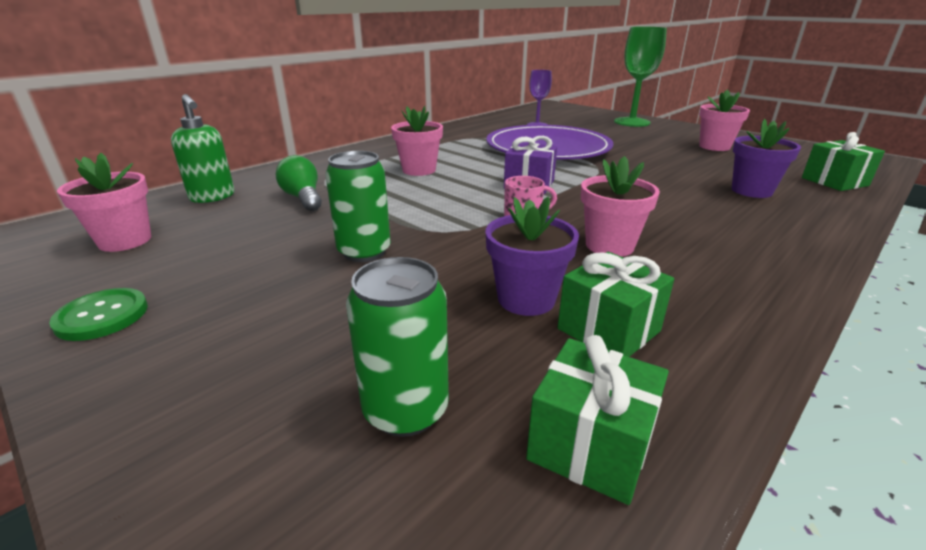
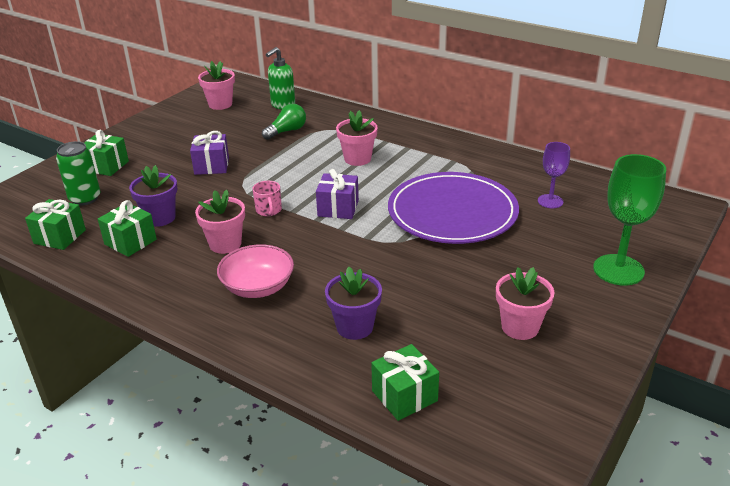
camera: 80 degrees right, 5 degrees up
(102, 316) = (151, 125): green button -> none
(252, 380) = (106, 166): none -> green gift
(364, 252) = (211, 166): green can -> purple gift
(705, 229) = (258, 287): none -> pink bowl

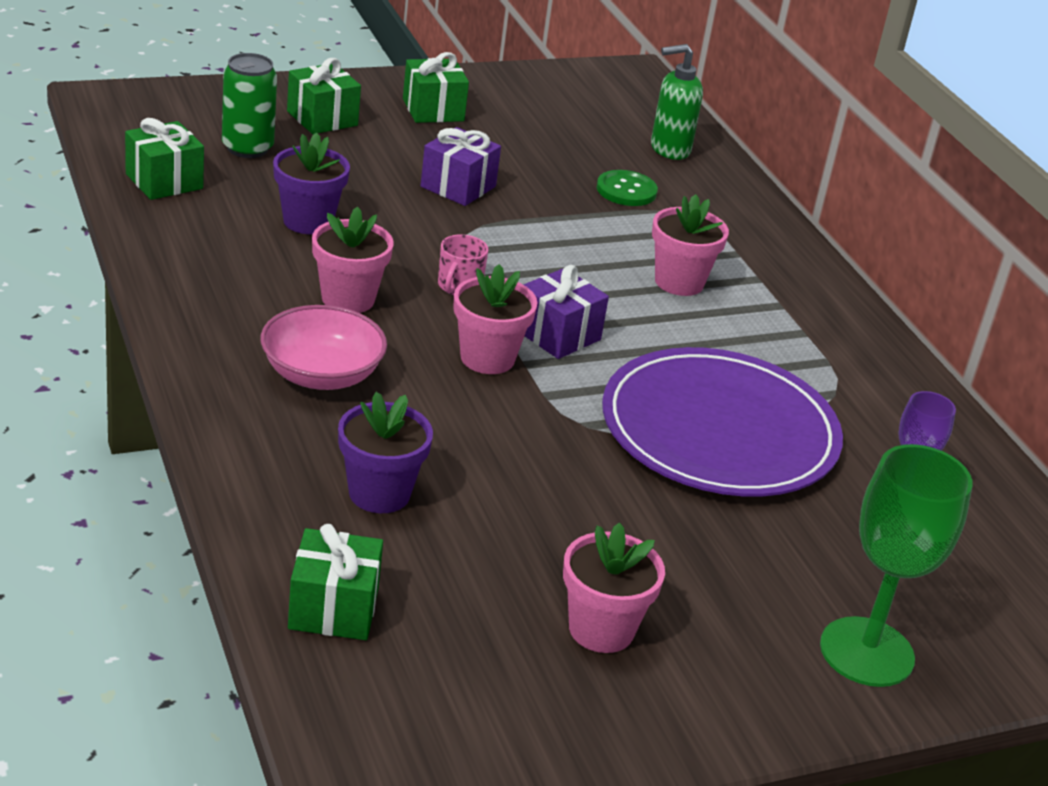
camera: 30 degrees right, 0 degrees up
(130, 242) = (237, 232): green gift -> green gift (433, 110)
(220, 104) = (579, 104): pink flower pot -> pink flower pot (487, 358)
(287, 131) = (626, 190): green light bulb -> green button

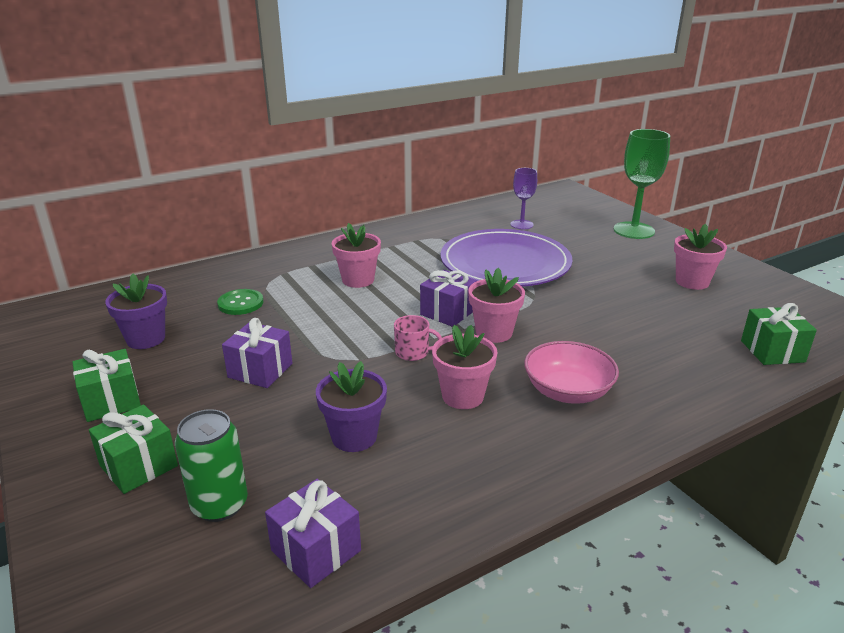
camera: 95 degrees left, 5 degrees down
(164, 181) = (316, 550): green gift -> purple gift
(379, 493) = (664, 351): purple flower pot -> purple flower pot (146, 339)
(669, 149) = (170, 292): green soap dispenser -> none

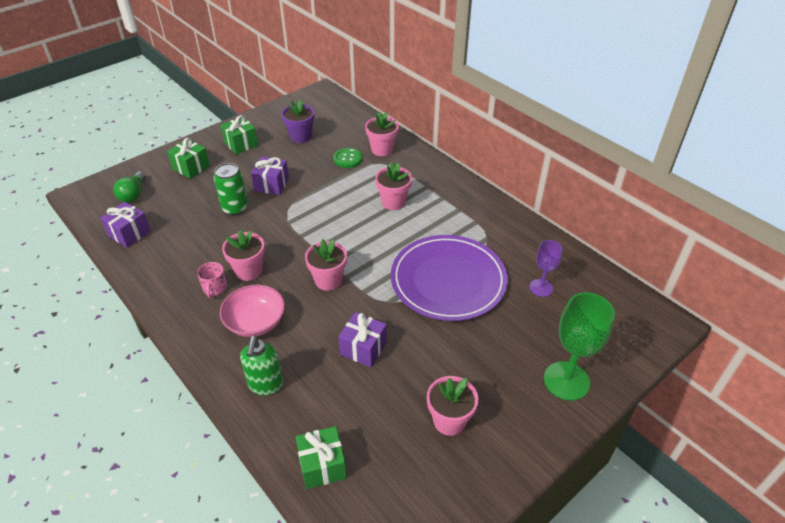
camera: 80 degrees right, 15 degrees up
(176, 555) = (133, 194): none -> green light bulb
(219, 505) = (162, 198): green can -> green can (235, 208)
(239, 278) = (382, 150): none -> pink flower pot
(354, 437) = (210, 231): purple flower pot -> none
(413, 352) = (297, 243): pink mug -> pink mug (215, 288)
(448, 312) = (354, 253): purple gift -> purple gift (363, 348)
(674, 385) = (265, 385): none -> green soap dispenser

